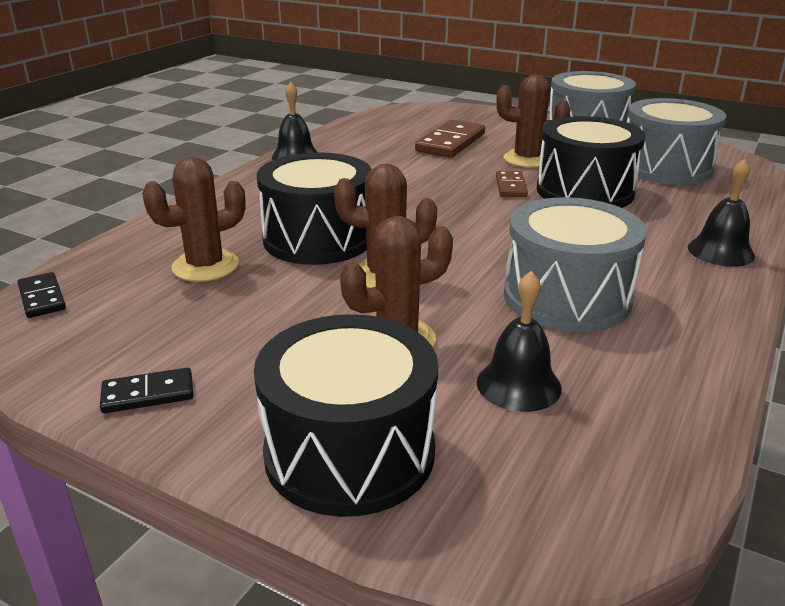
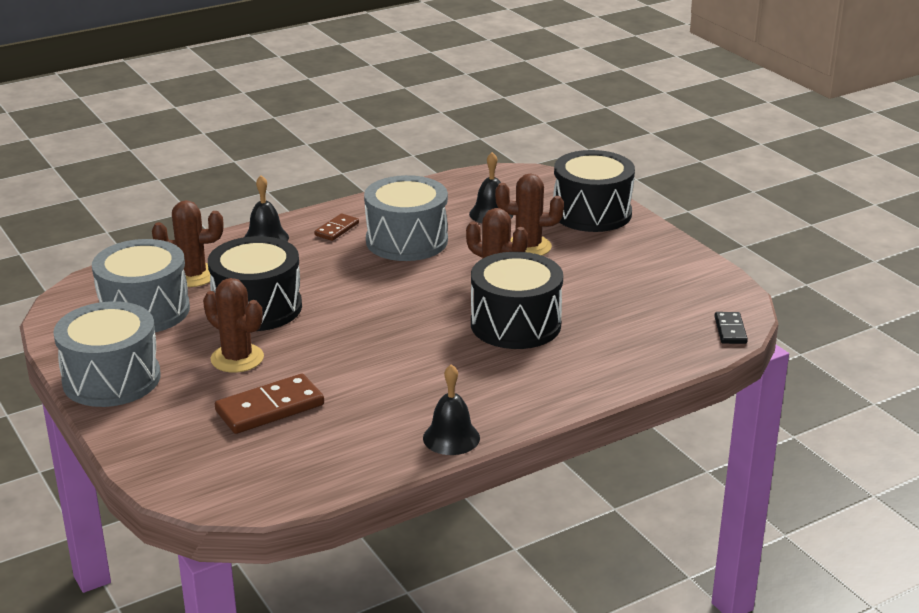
camera: 150 degrees left, 0 degrees up
(148, 394) = (673, 257): black domino -> none
(205, 266) = (611, 324): brown cactus -> brown cactus (193, 275)
(510, 187) = (306, 330): brown domino -> brown domino (337, 229)

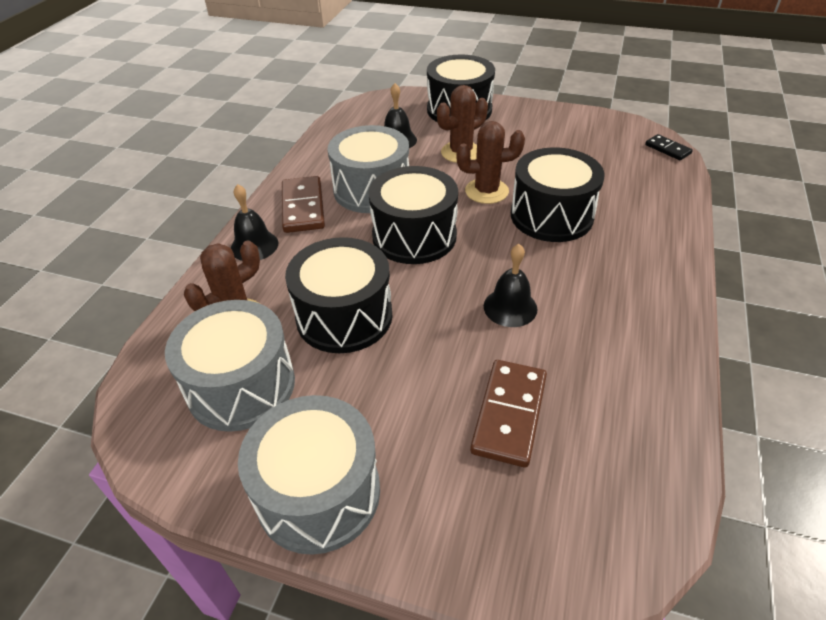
camera: 40 degrees left, 15 degrees up
(237, 358) = (404, 380): brown cactus -> none
(337, 229) = (303, 207): brown domino -> brown domino, size x1.76
(384, 286) = (414, 236): none -> black drum
(451, 438) = (673, 341): black bell -> black bell (510, 307)

